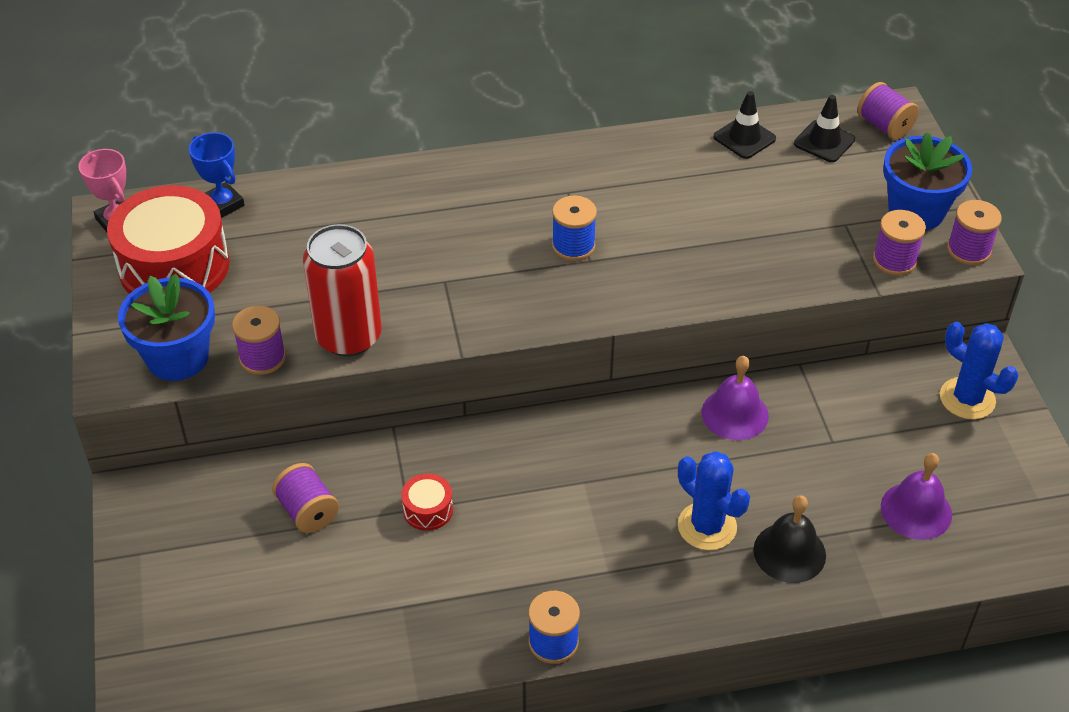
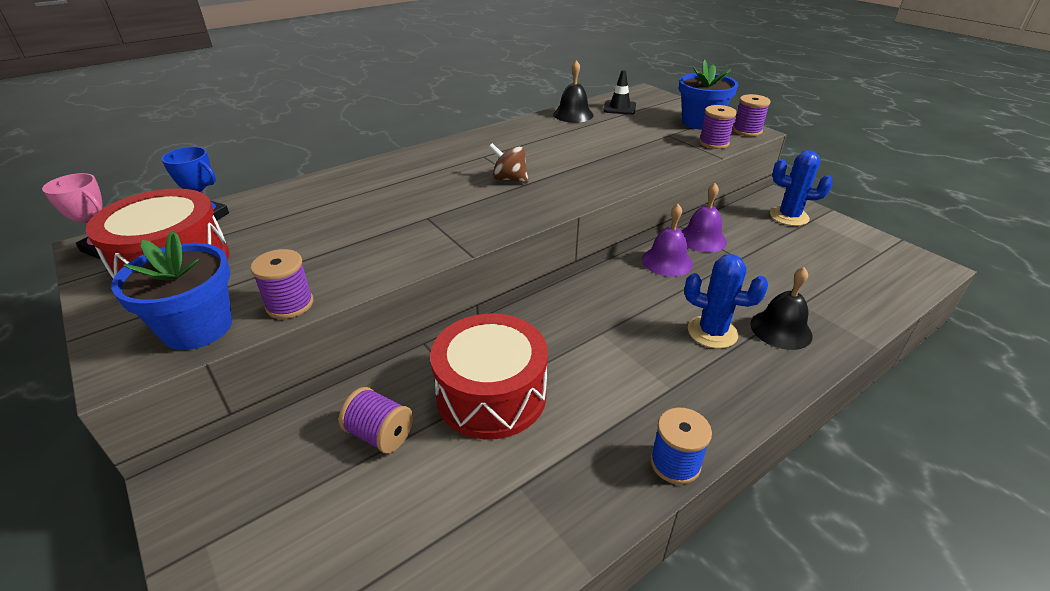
camera: 25 degrees left, 10 degrees down
(348, 337) = (366, 269): red can -> none
(428, 510) = (491, 394): red drum -> red drum, size x2.33
(573, 246) = (509, 179): blue spool -> brown spinning top
(744, 138) = (573, 114): black traffic cone -> black bell
(884, 126) = (645, 97): purple spool -> none
(916, 510) = (827, 279): purple bell -> purple bell (702, 239)

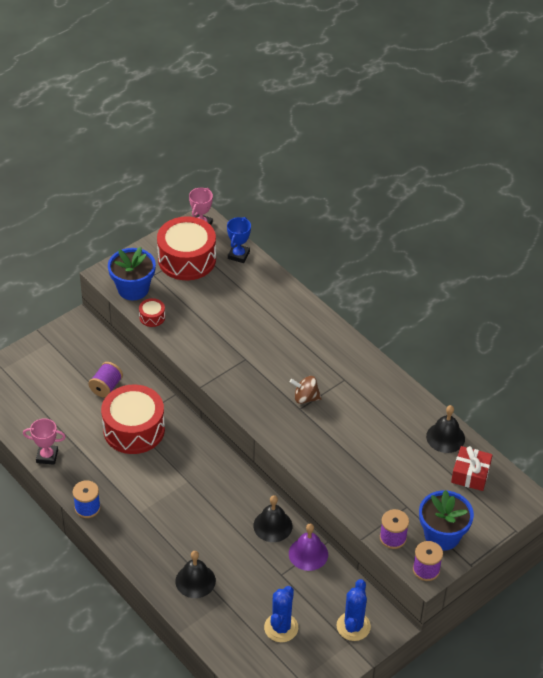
camera: 85 degrees right, 10 degrees up
(290, 304) = (152, 317): purple spool -> red drum
(509, 179) = (305, 398): brown spinning top -> brown spinning top turned 105 degrees counterclockwise
(549, 540) = (47, 456): none -> pink trophy
(619, 108) = (470, 474): black traffic cone -> red gift
(667, 261) = (272, 526): purple bell -> black bell
(712, 332) = (191, 541): blue cactus -> blue cactus (281, 628)

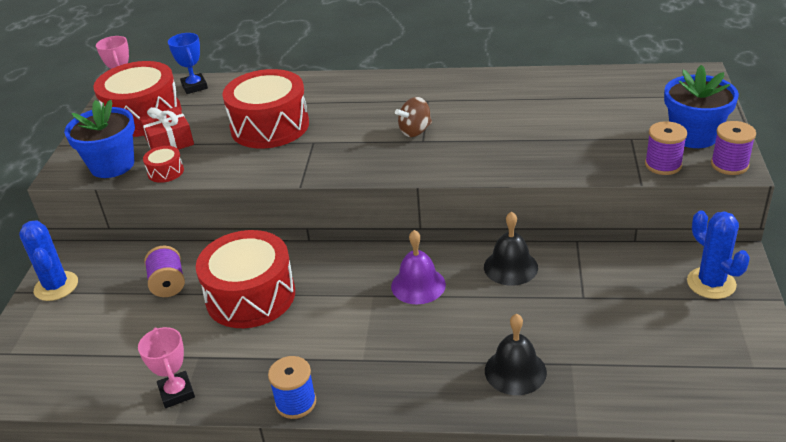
camera: 40 degrees left, 10 degrees down
(47, 456) = (177, 392): pink trophy -> pink trophy turned 75 degrees counterclockwise
(239, 326) = (270, 126): none -> red drum
(281, 628) = (659, 339): blue cactus -> blue cactus (56, 286)
(308, 554) = (577, 262): purple bell -> purple bell (418, 285)
(445, 437) = (573, 81): black bell -> none
(470, 474) = (635, 88): red gift -> red gift (169, 141)

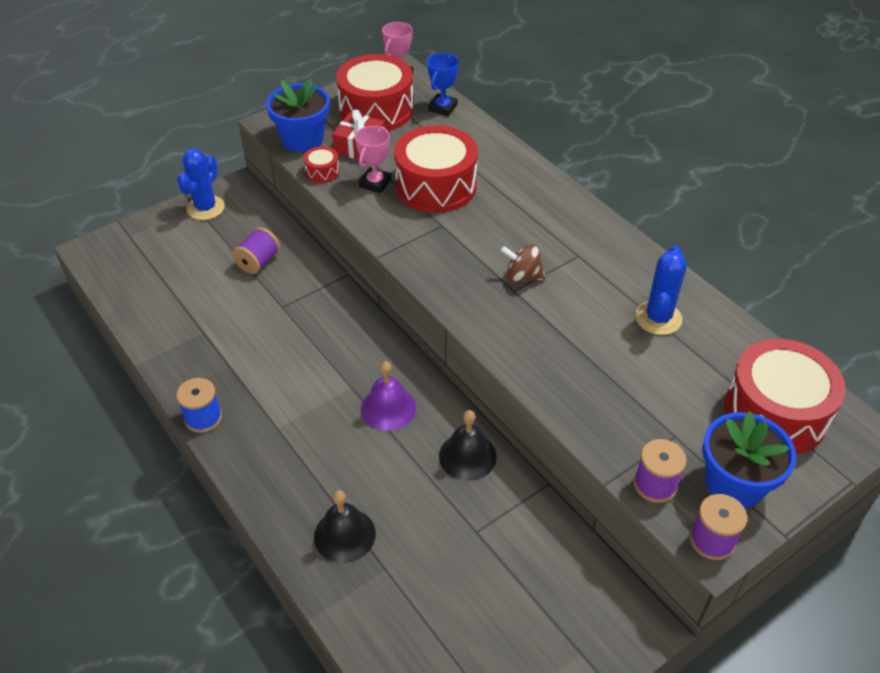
camera: 45 degrees right, 10 degrees up
(177, 392) = (162, 346): pink trophy -> pink trophy (375, 183)
(250, 296) = (286, 316): red drum -> red drum (775, 413)
(711, 283) = (587, 623): blue cactus -> blue cactus (658, 318)

